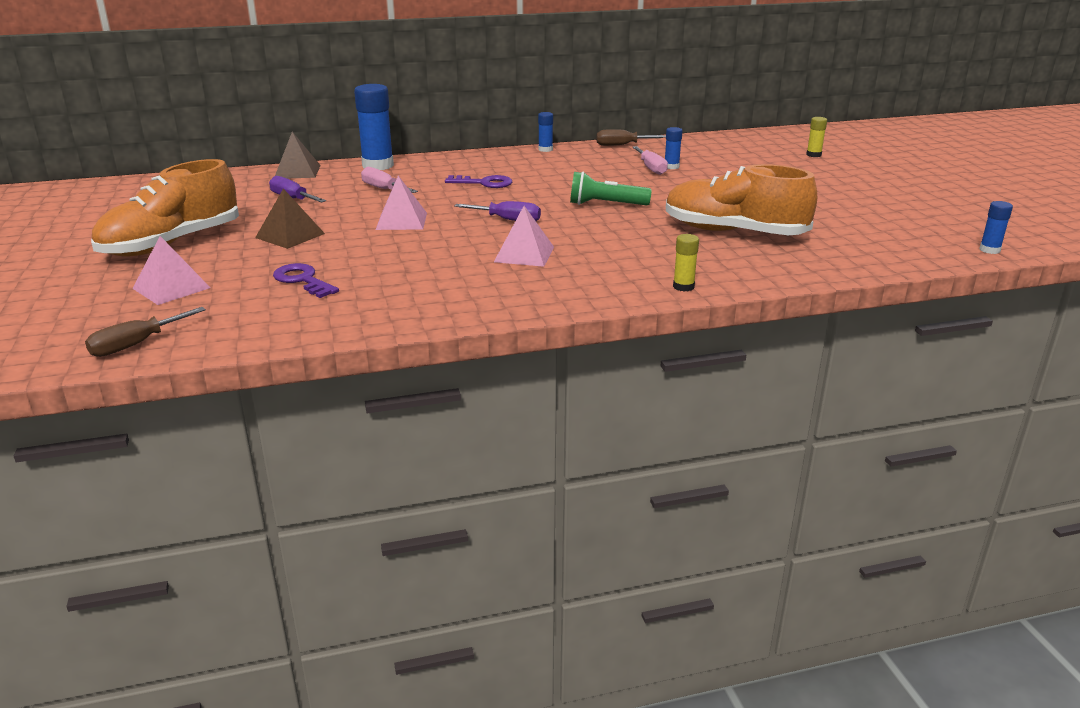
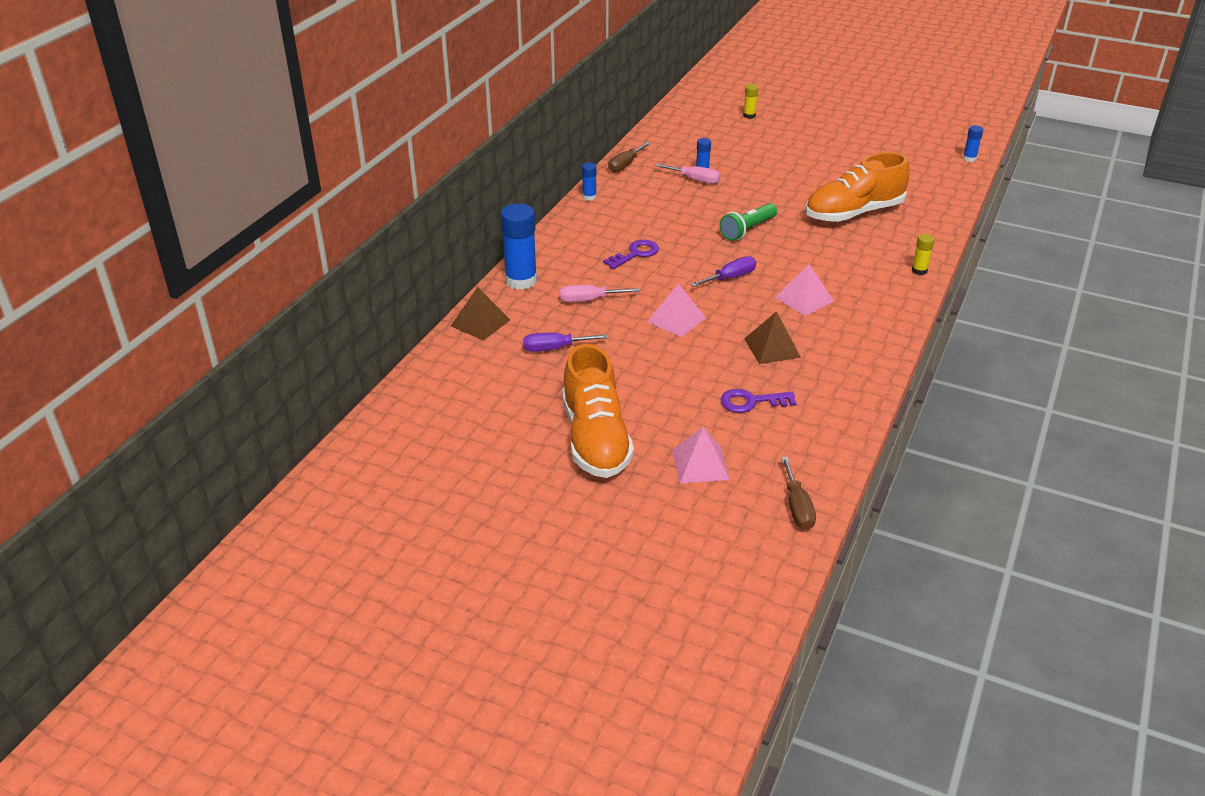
camera: 50 degrees left, 10 degrees up
(290, 235) = (647, 378): brown pyramid -> brown pyramid (772, 348)

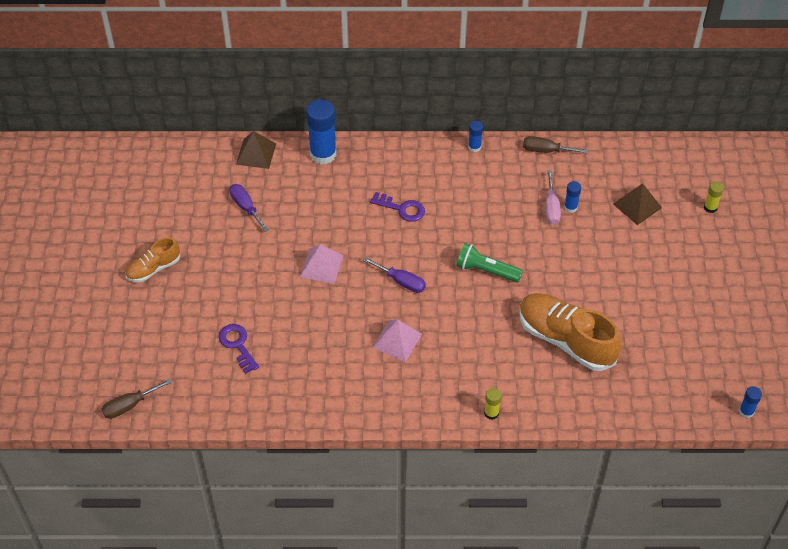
camera: 65 degrees right, 15 degrees up
(589, 300) = (319, 204): pink screwdriver -> none
(595, 438) = (153, 268): orange shoe -> orange shoe, size x0.54
(700, 464) = (151, 336): pink pyramid -> none
(772, 348) = (314, 338): brown pyramid -> brown pyramid (637, 205)

